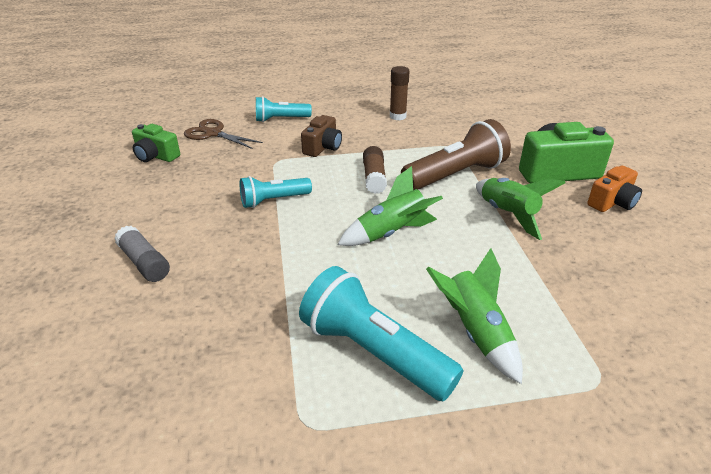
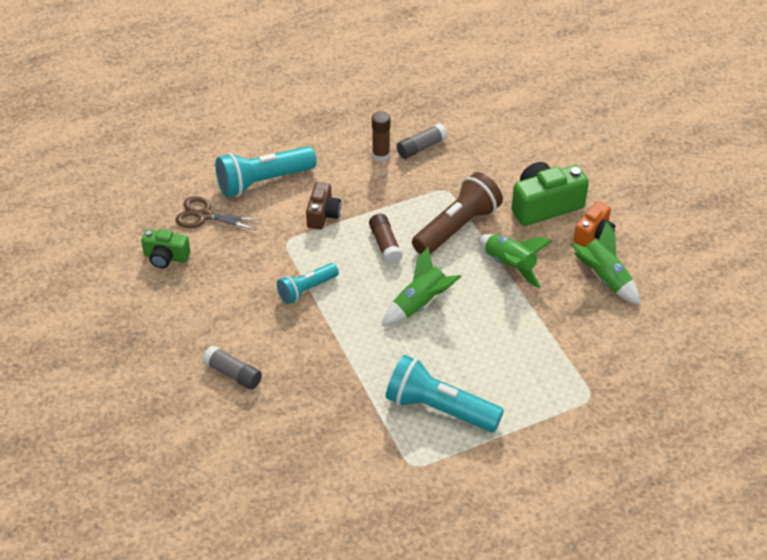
camera: 15 degrees left, 10 degrees up
(280, 119) = (263, 181): turquoise flashlight -> turquoise flashlight, size x1.68
(438, 116) = (421, 147): none -> grey glue stick
(475, 332) = (504, 379): green rocket -> green rocket (604, 279)

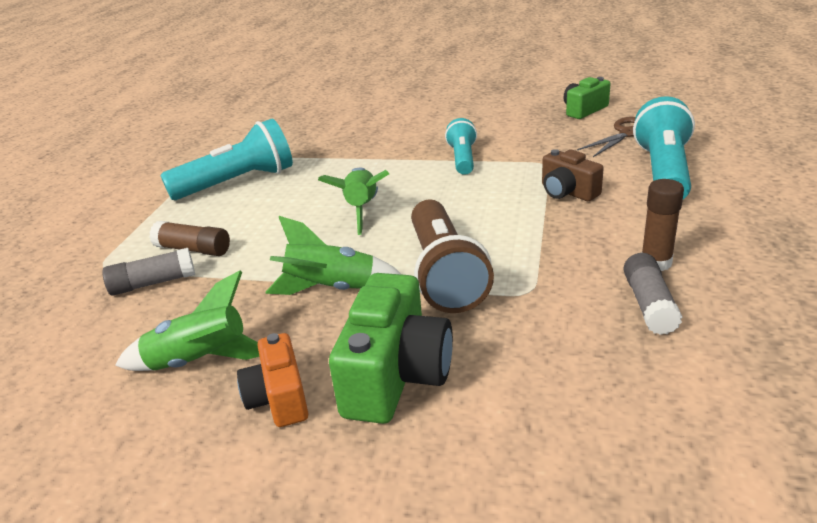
camera: 130 degrees right, 15 degrees down
(233, 374) = (409, 113): grey glue stick -> grey glue stick (153, 283)
(385, 245) = (474, 215): brown glue stick -> brown glue stick (193, 249)

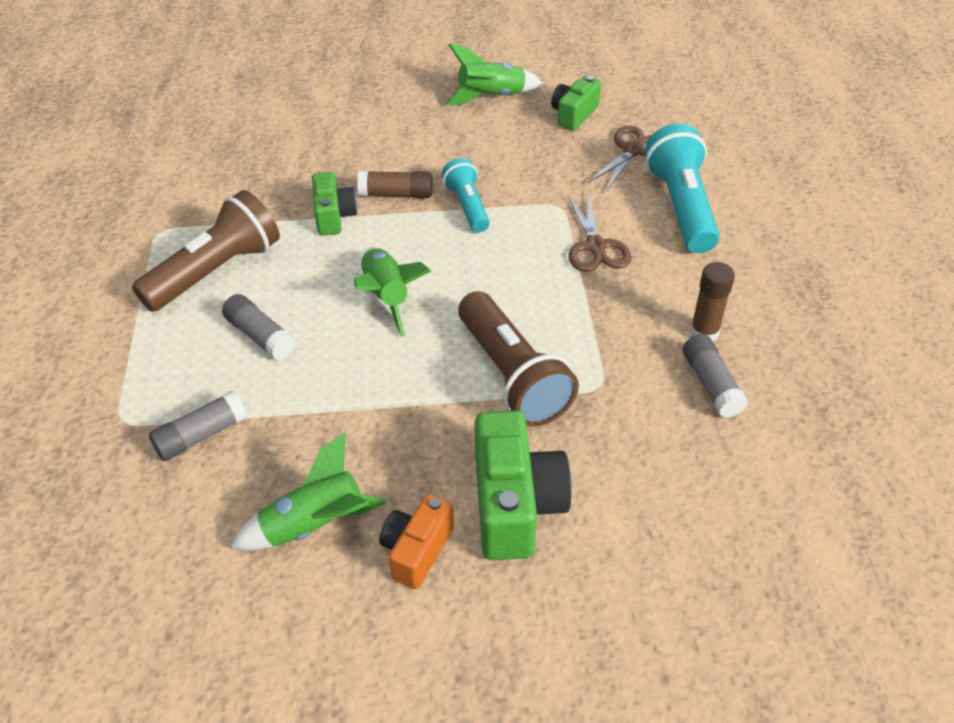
camera: 20 degrees left, 15 degrees up
(193, 249) = (220, 381): brown glue stick -> brown glue stick (396, 194)
(238, 183) = (216, 271): turquoise flashlight -> brown flashlight
(244, 224) = (260, 336): none -> grey glue stick
(279, 398) = (417, 550): orange camera -> orange camera turned 60 degrees clockwise
(331, 289) = (405, 413): green rocket -> green rocket (491, 97)
(349, 157) = (333, 216): none -> green camera
(567, 192) = (595, 246): brown camera -> brown scissors

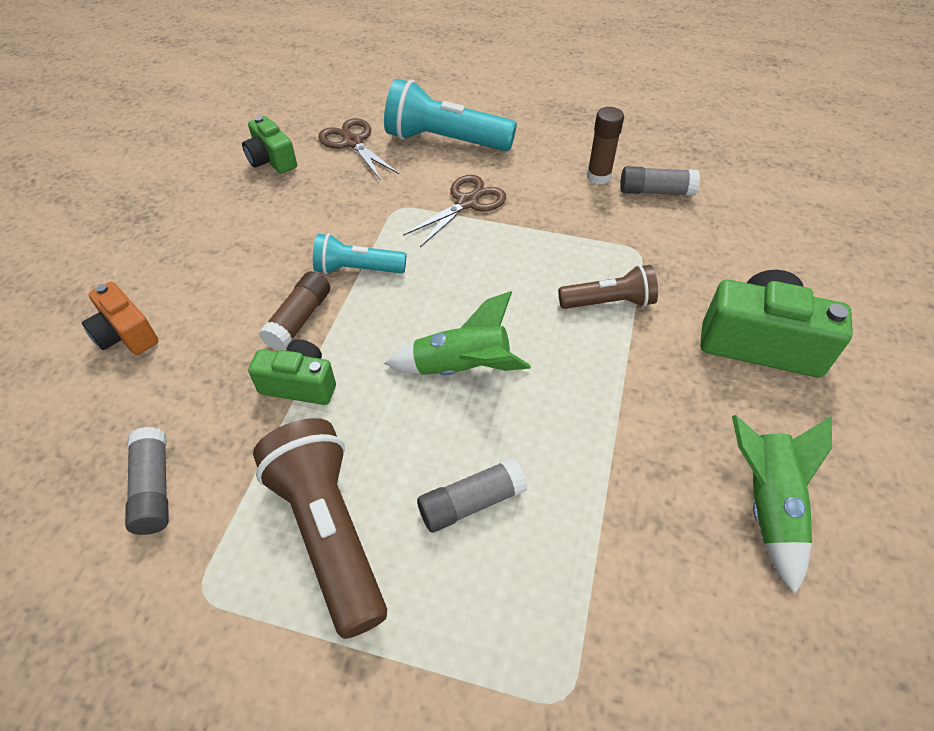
camera: 70 degrees left, 5 degrees up
(201, 435) = (615, 600): grey glue stick -> grey glue stick (154, 488)
(417, 550) = (805, 426): orange camera -> orange camera (126, 334)
(491, 97) = (194, 205): green rocket -> none
(512, 376) = (609, 302): brown flashlight -> brown flashlight, size x0.59
(595, 246) = (467, 202): brown scissors -> brown scissors turned 60 degrees counterclockwise

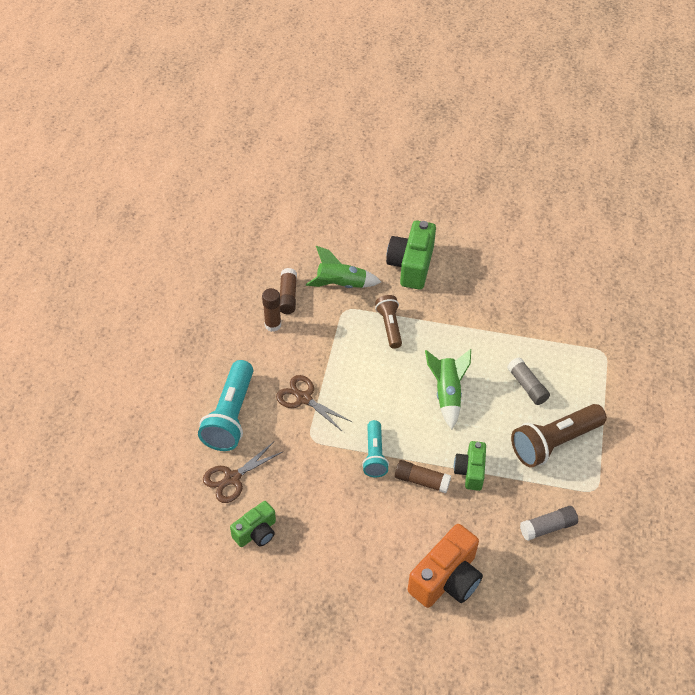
camera: 95 degrees left, 0 degrees up
(126, 334) = (446, 579): orange camera -> orange camera, size x1.66
(655, 191) = (288, 296): grey glue stick -> brown glue stick
(766, 505) = (506, 278): green rocket -> green rocket (341, 285)

